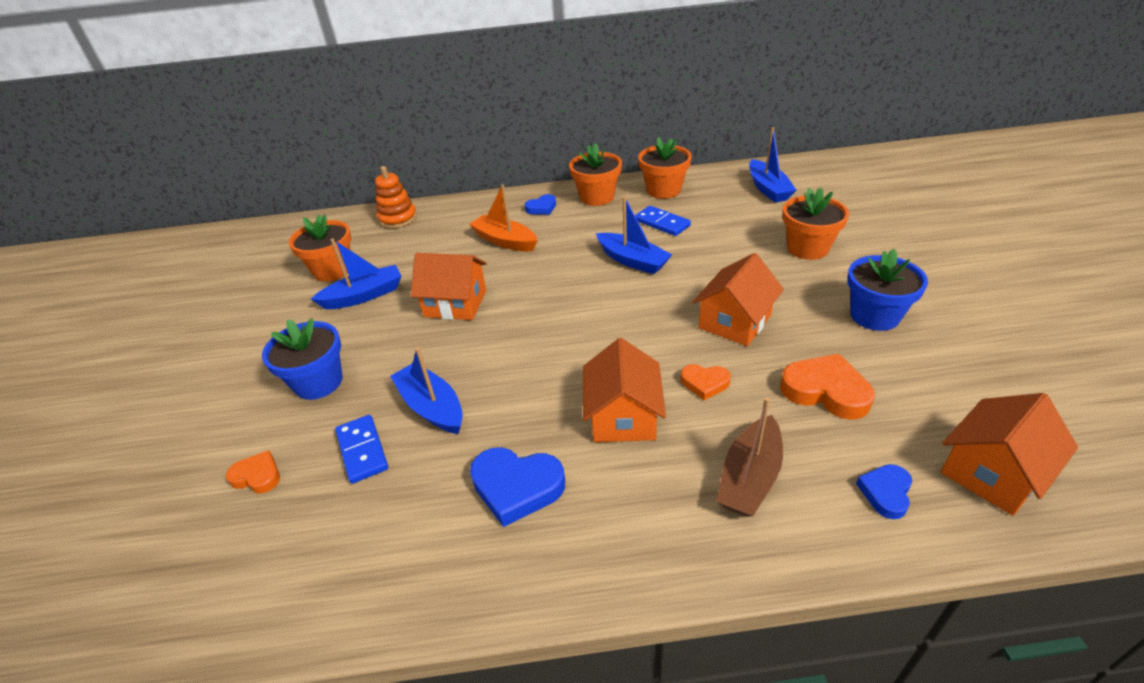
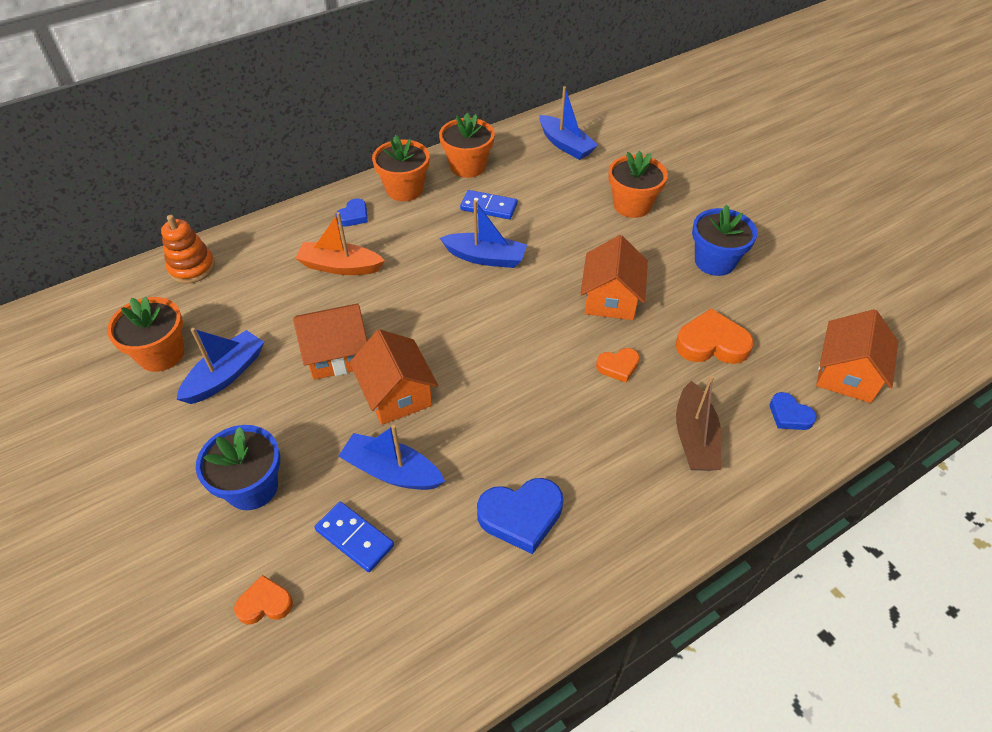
camera: 30 degrees left, 10 degrees up
(623, 416) = (570, 420): orange house -> orange house (397, 394)
(885, 493) = (789, 415): blue heart -> blue heart turned 45 degrees counterclockwise

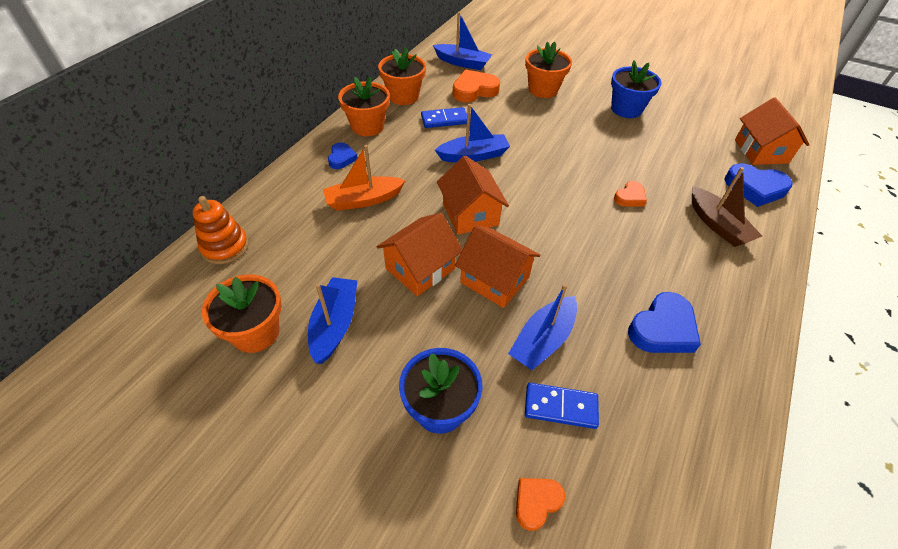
camera: 30 degrees left, 0 degrees up
(392, 471) = (543, 340): blue boat -> blue boat turned 45 degrees counterclockwise
(610, 299) = (584, 154): orange house -> orange house (470, 214)
(711, 343) = (671, 161): orange heart -> orange heart (474, 90)
(789, 415) = (755, 188): blue heart -> blue heart, size x1.71

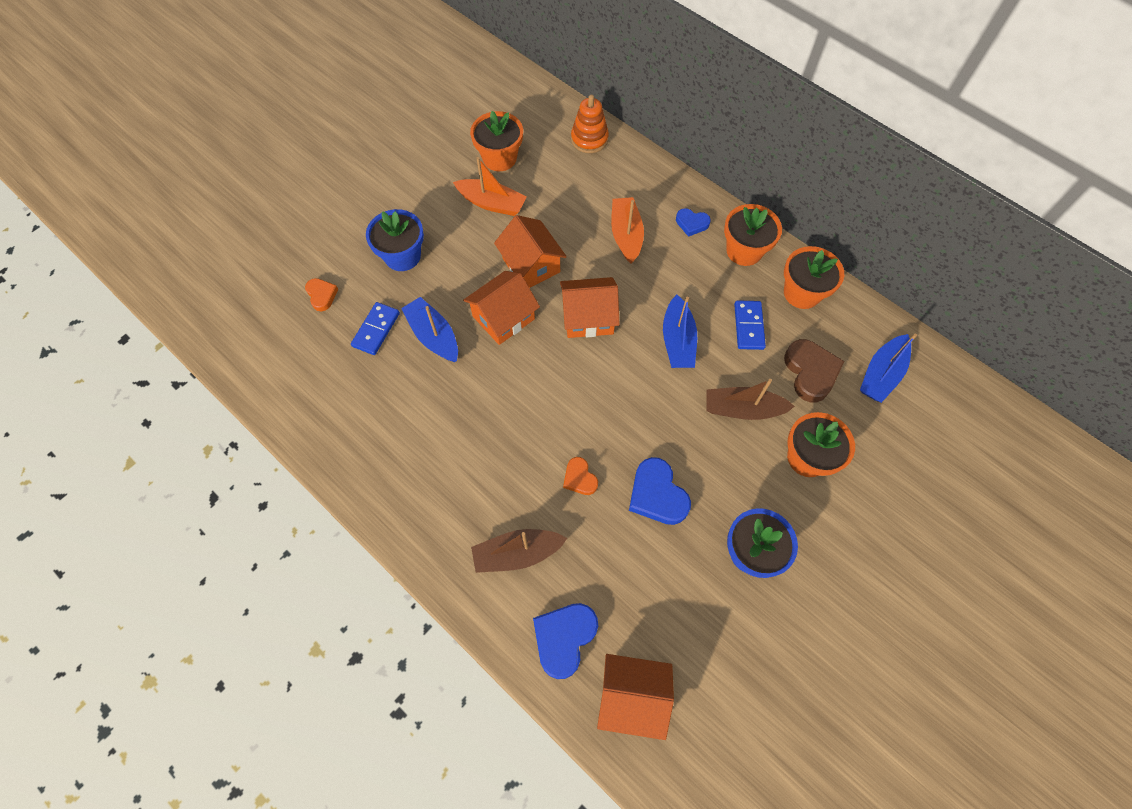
camera: 105 degrees right, 15 degrees up
(335, 324) = (492, 203): blue boat -> orange boat
(474, 90) = (810, 372): orange heart -> brown heart
(520, 118) = (742, 409): none -> brown boat
(662, 329) = (413, 432): blue heart -> blue heart (657, 495)

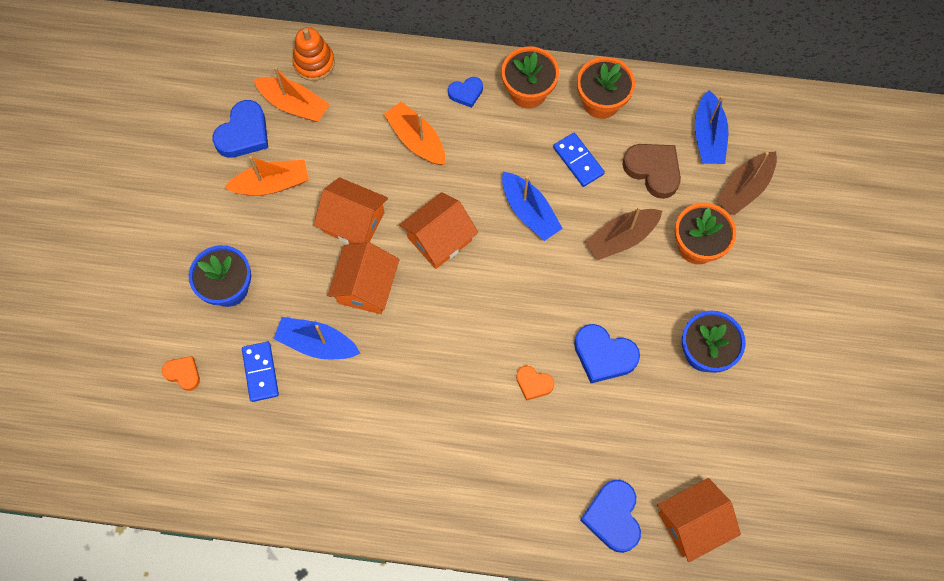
camera: 35 degrees left, 5 degrees up
(499, 158) = (244, 133): orange flower pot -> blue heart
(517, 553) = (529, 478): brown boat -> brown boat (744, 188)
(552, 159) = (294, 104): none -> orange boat

